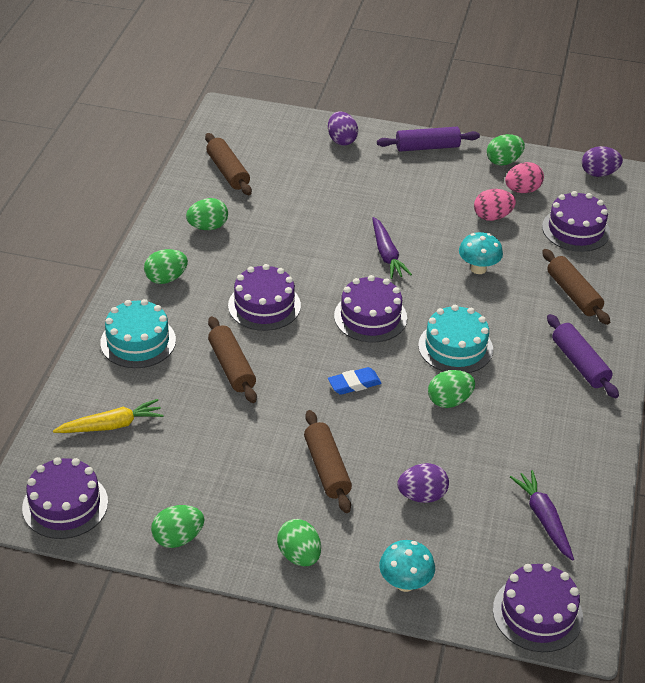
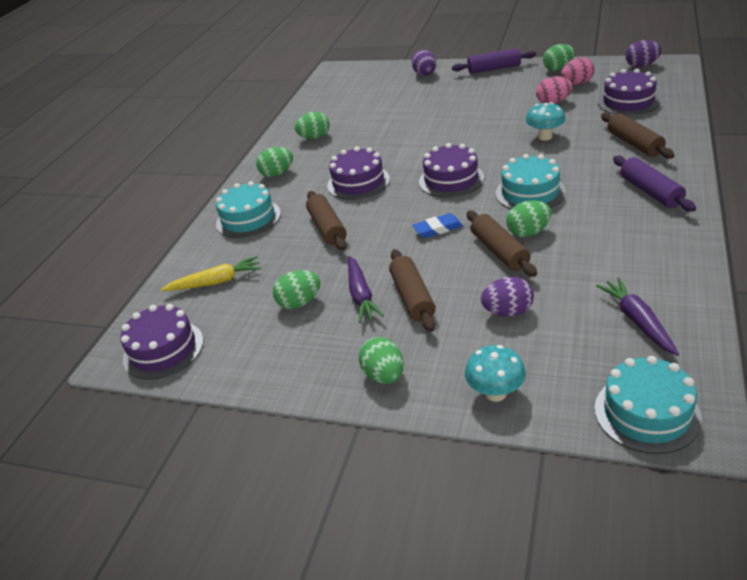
camera: 10 degrees right, 5 degrees down
(178, 538) = (265, 369): green egg -> green egg (300, 303)
(228, 171) = (333, 103): brown rolling pin -> brown rolling pin (499, 251)
(386, 254) = (464, 137): purple carrot -> purple carrot (361, 295)
(537, 613) = (647, 413): purple cake -> turquoise cake

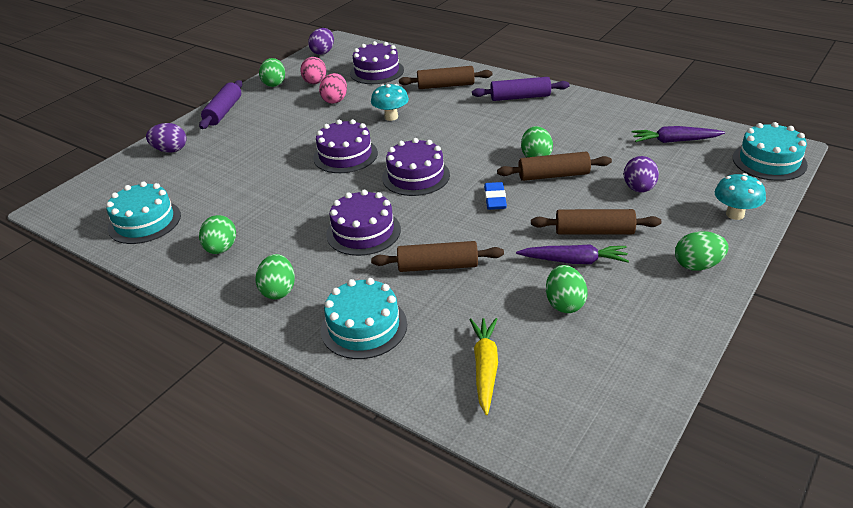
camera: 75 degrees left, 0 degrees up
(163, 349) = (598, 426): purple cake -> purple cake (345, 155)
(530, 192) = (476, 143): turquoise cake -> turquoise cake (144, 222)

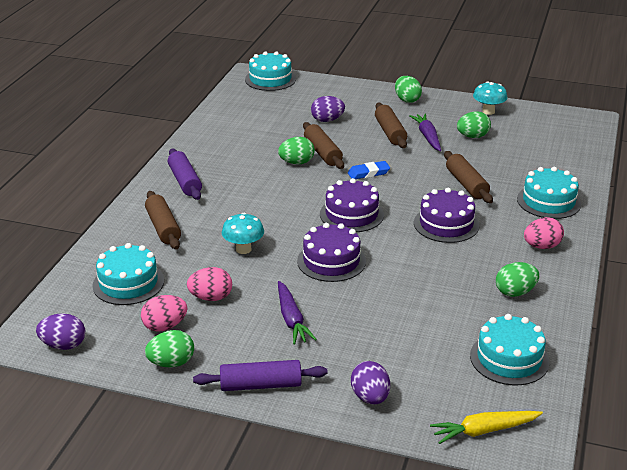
camera: 110 degrees left, 5 degrees down
(278, 290) = (541, 246): green egg -> pink egg
(377, 72) = (128, 283): purple cake -> turquoise cake
(485, 368) = (548, 155): yellow carrot -> yellow carrot (484, 431)
(674, 141) = (251, 110): purple carrot -> purple carrot (291, 319)
(735, 214) = (344, 90): turquoise mushroom -> turquoise mushroom (488, 111)

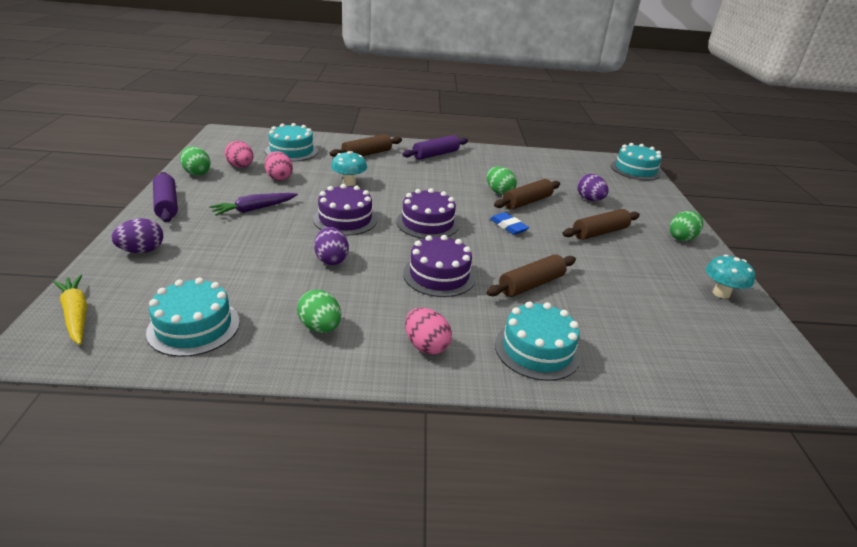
camera: 70 degrees right, 0 degrees up
(63, 345) = (218, 142): purple egg -> purple egg (331, 260)
(427, 137) = (613, 254): purple carrot -> none
(472, 136) = (645, 284): green egg -> none

